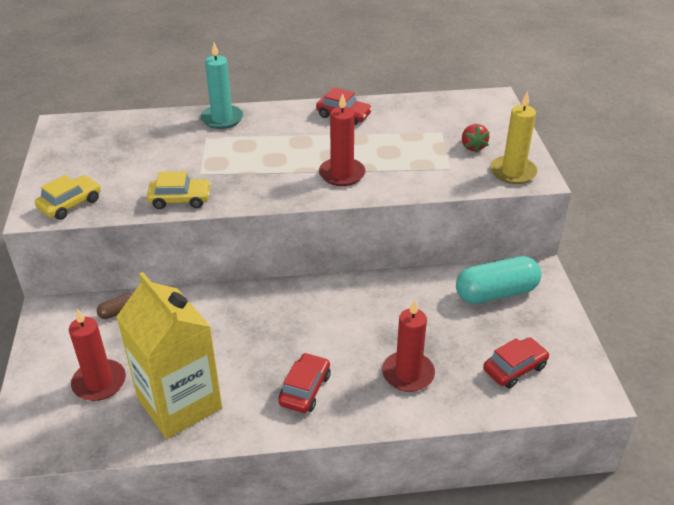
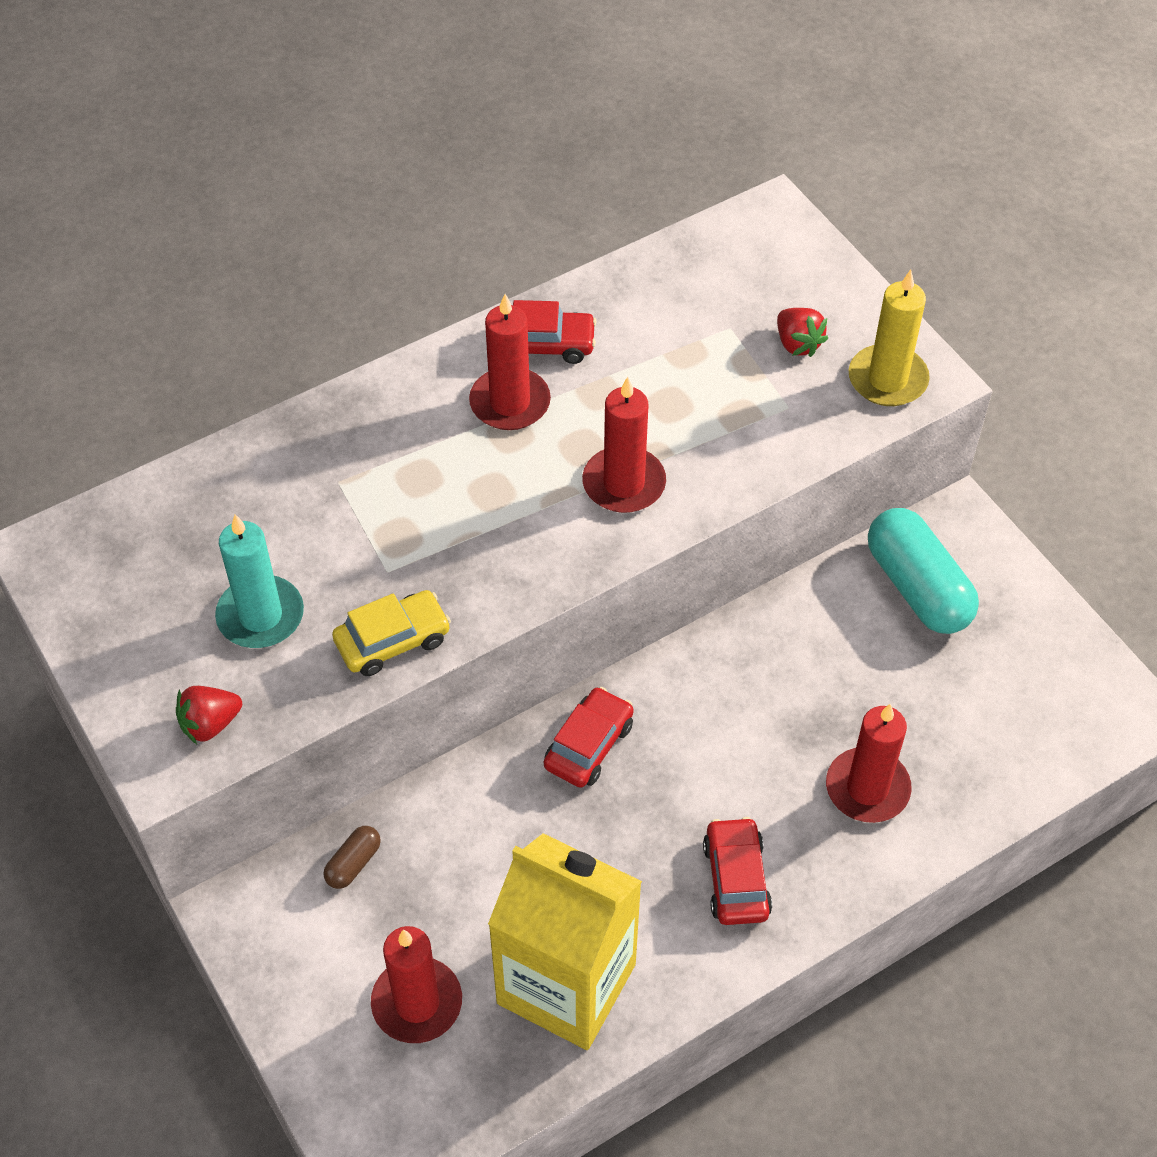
camera: 25 degrees left, 15 degrees up
(70, 204) = (210, 724): yellow car -> red strawberry
(222, 119) = (336, 428): turquoise candle -> turquoise candle (260, 616)
(310, 131) = (510, 403): none -> red candle
(496, 293) = (918, 587): turquoise capsule -> turquoise capsule turned 75 degrees counterclockwise
(514, 368) = (1009, 715): red car -> red car (589, 745)

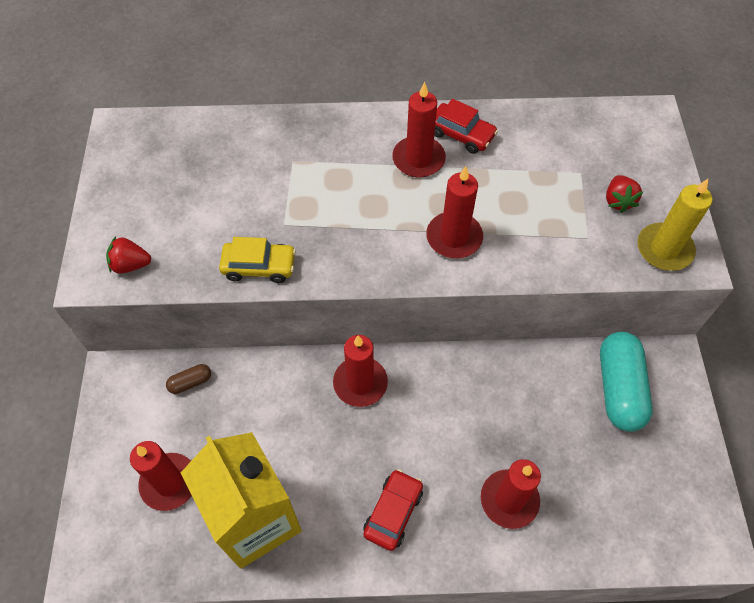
camera: 30 degrees right, 5 degrees up
(260, 616) = (199, 217): turquoise candle -> none
(589, 745) = (360, 383): red car -> red candle

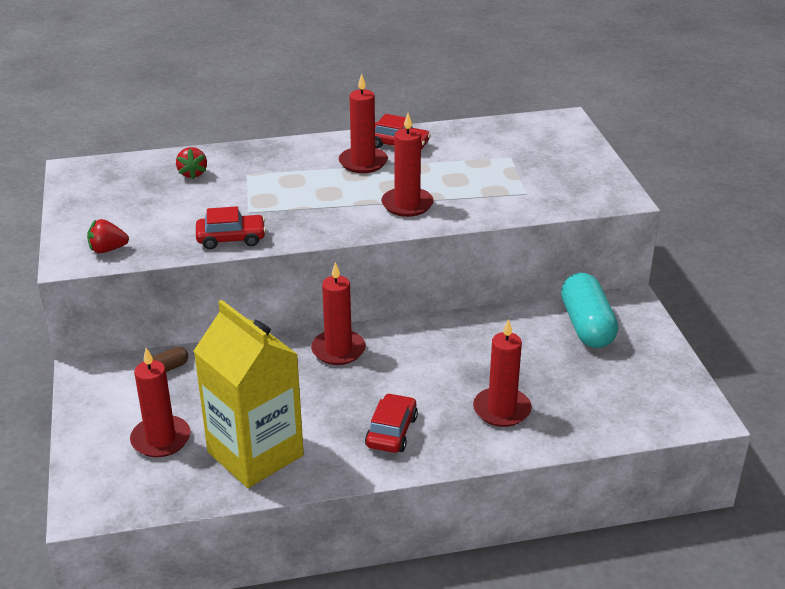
camera: 10 degrees left, 25 degrees down
(259, 266) = (231, 239): yellow car -> red car
(618, 201) = (547, 170): red strawberry -> red strawberry (192, 173)
(664, 249) = (595, 193): yellow candle -> none

